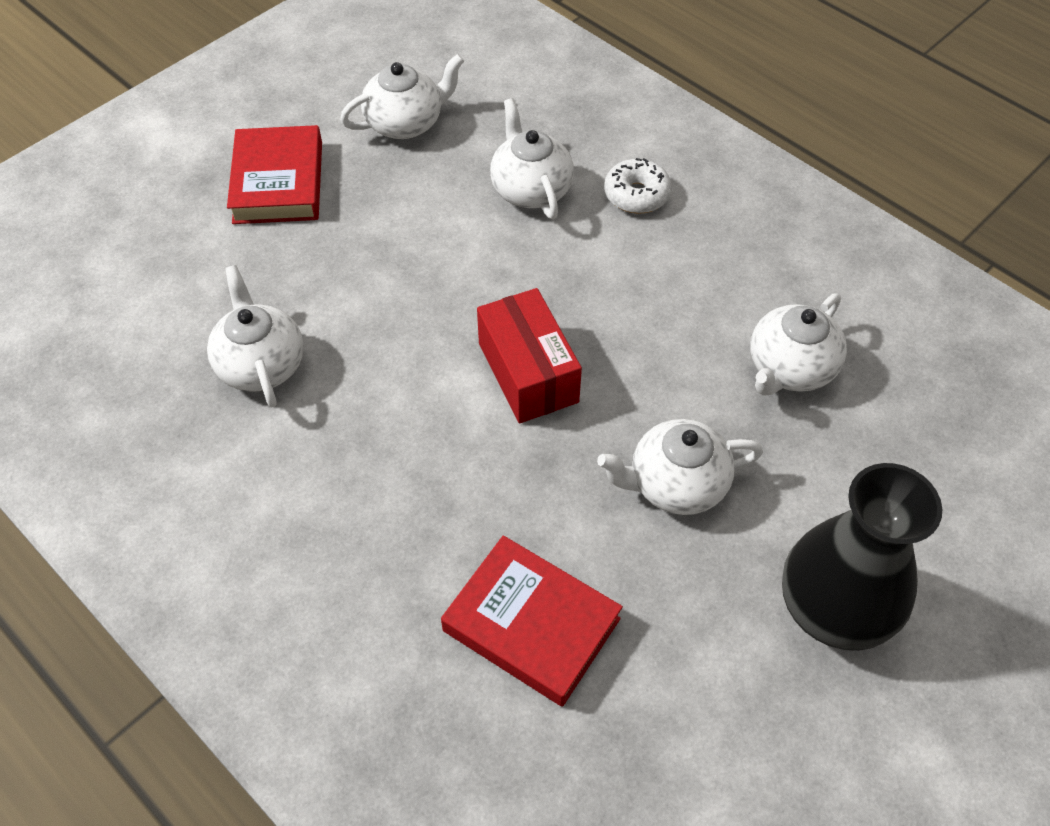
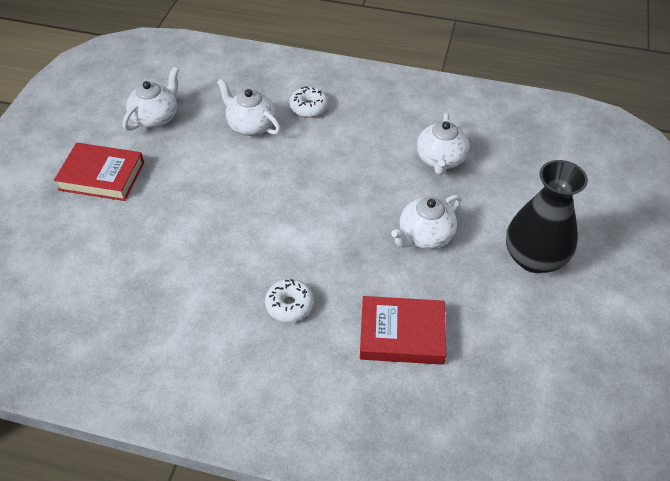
camera: 30 degrees left, 5 degrees down
(261, 364) = (162, 275): white teapot -> none
(278, 182) = (102, 176): red book -> red book turned 45 degrees counterclockwise
(400, 495) = (289, 305): none -> white donut
(528, 372) = (314, 216): red box -> none

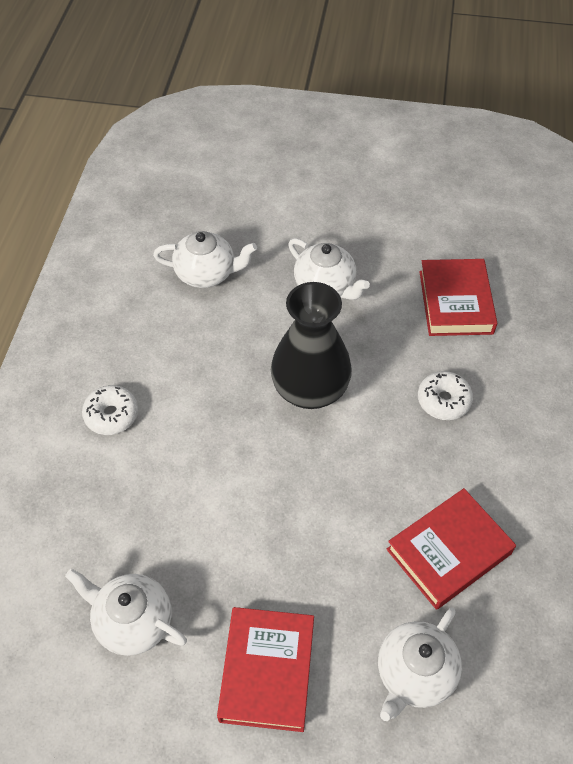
camera: 95 degrees left, 5 degrees up
(151, 285) = (449, 552): none -> red book
(250, 125) = (150, 482): white teapot -> white teapot (414, 674)
(534, 258) = (340, 202): black vase -> black vase (310, 389)

